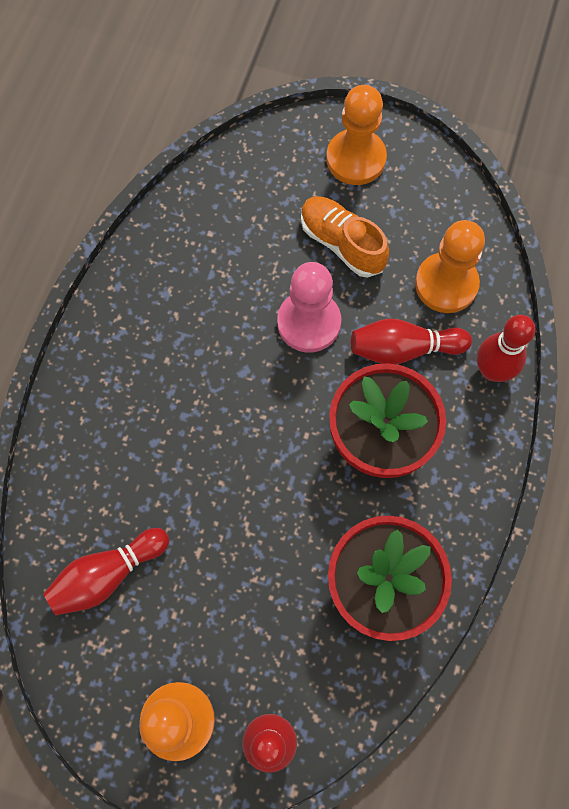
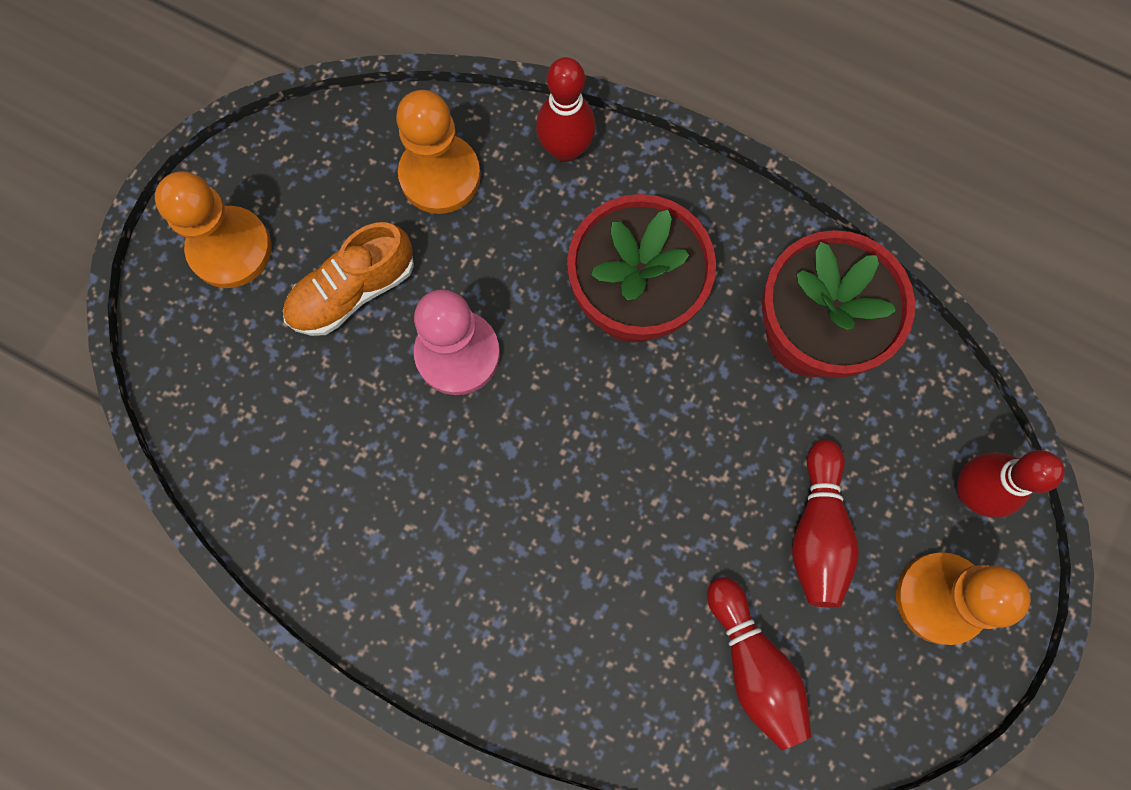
camera: 80 degrees left, 5 degrees up
(403, 349) = (517, 245): red bowling pin -> red bowling pin (817, 531)

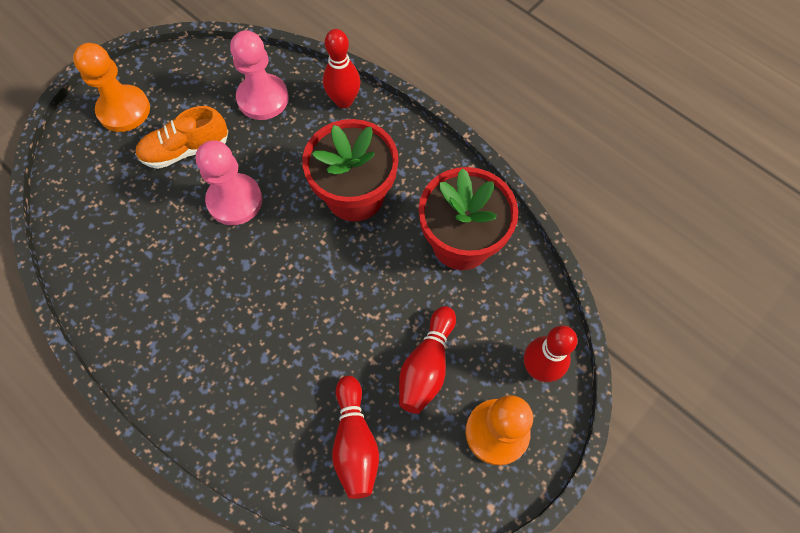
camera: 15 degrees right, 10 degrees down
(440, 176) = (263, 98): orange pawn -> pink pawn

